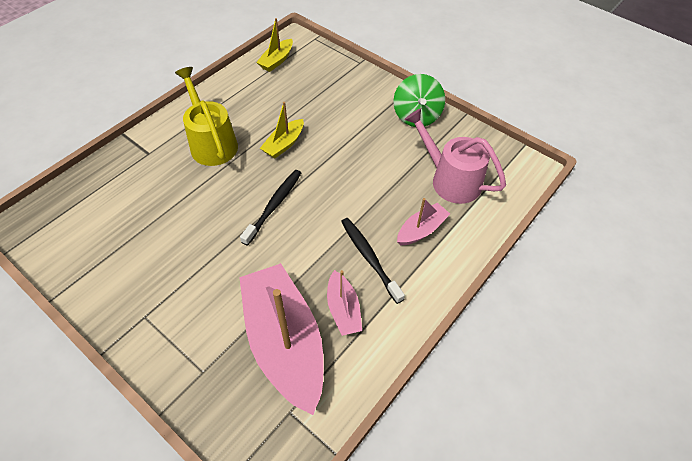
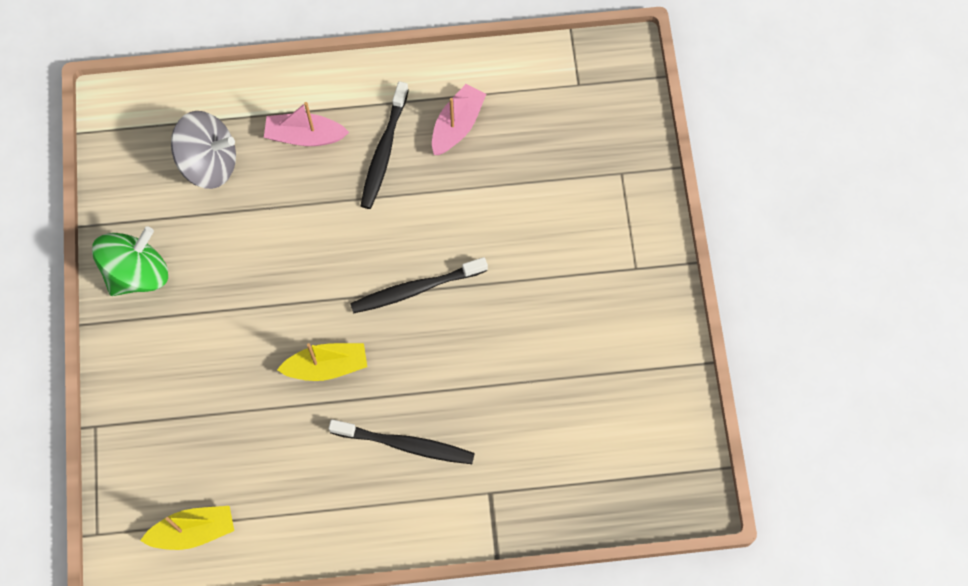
camera: 135 degrees left, 15 degrees up
(211, 142) = (405, 444): yellow watering can -> black toothbrush
(284, 342) = (533, 140): pink boat -> none
(450, 179) = (209, 163): pink watering can -> grey spinning top

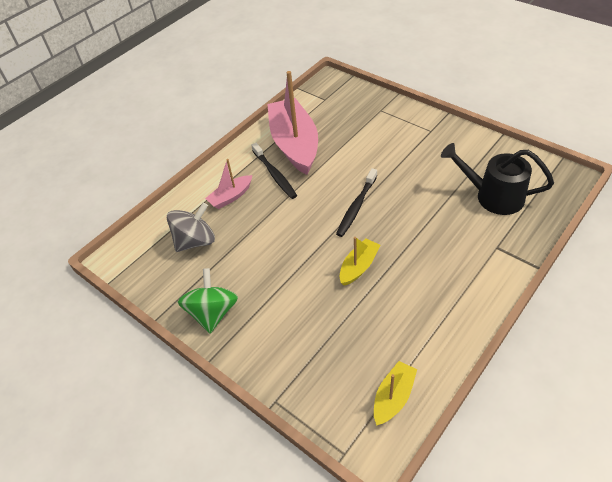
camera: 40 degrees left, 20 degrees down
(405, 444) = (436, 263): black toothbrush -> none
(457, 125) = (294, 144): pink boat -> pink boat, size x2.11
(574, 430) = (492, 196): none -> black watering can

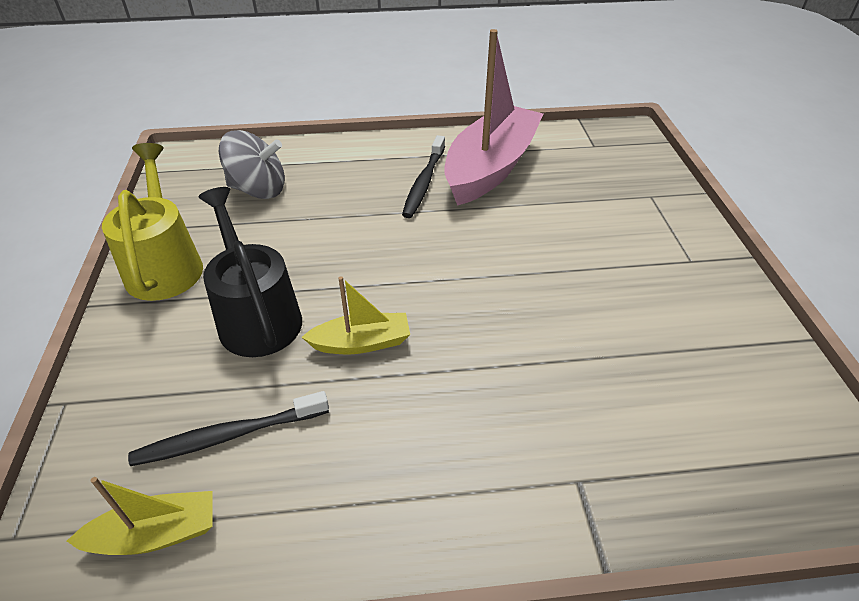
camera: 40 degrees right, 5 degrees down
(212, 313) = (165, 264): green spinning top -> yellow watering can
(231, 197) = (350, 174): pink boat -> none
(356, 206) = (461, 276): black toothbrush -> black toothbrush (229, 435)
(492, 196) = (672, 407): black watering can -> black watering can (256, 315)

